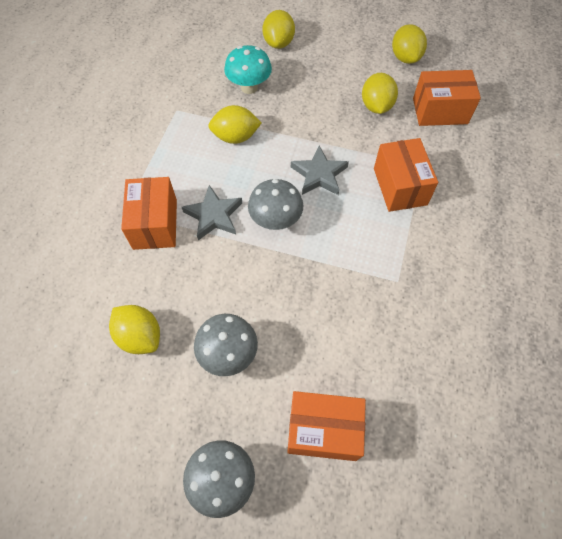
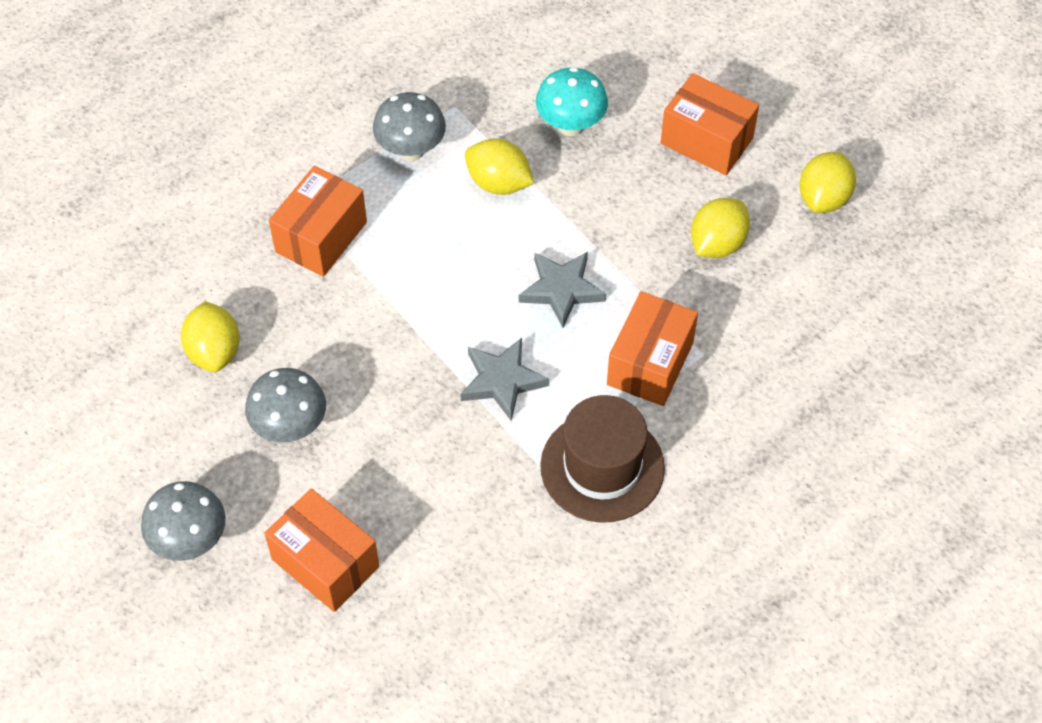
camera: 35 degrees right, 5 degrees down
(214, 215) = (394, 266): grey star -> grey star (502, 381)
(275, 221) = (460, 315): grey mushroom -> grey mushroom (411, 150)
(278, 43) = (663, 82): yellow lemon -> none
(427, 259) = (602, 467): none -> brown hat
(440, 111) = (799, 299): orange box -> orange box (706, 141)

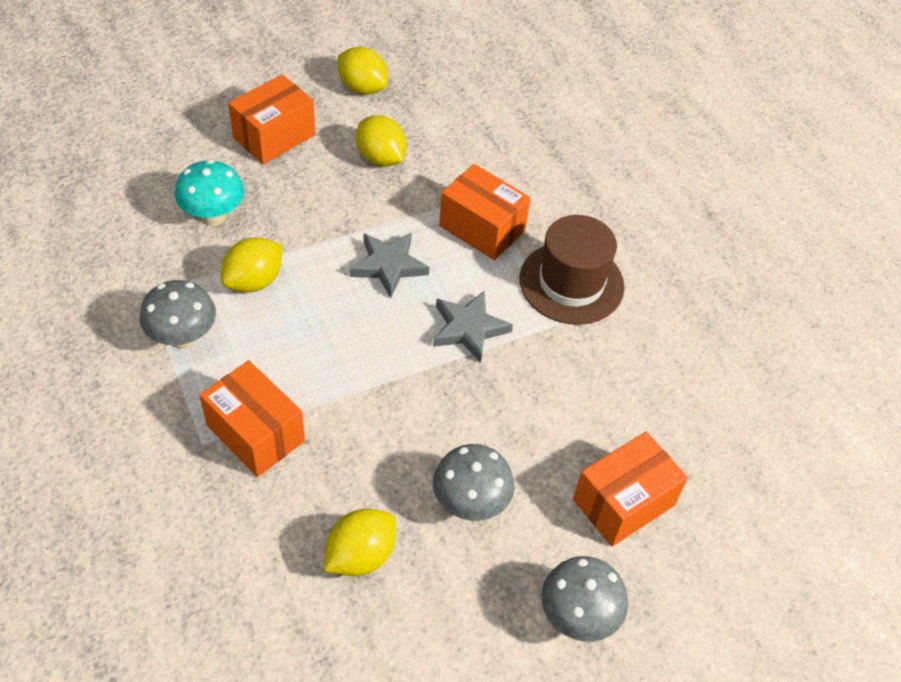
camera: 80 degrees left, 5 degrees down
(214, 351) = (360, 555): yellow lemon -> yellow lemon turned 45 degrees counterclockwise

